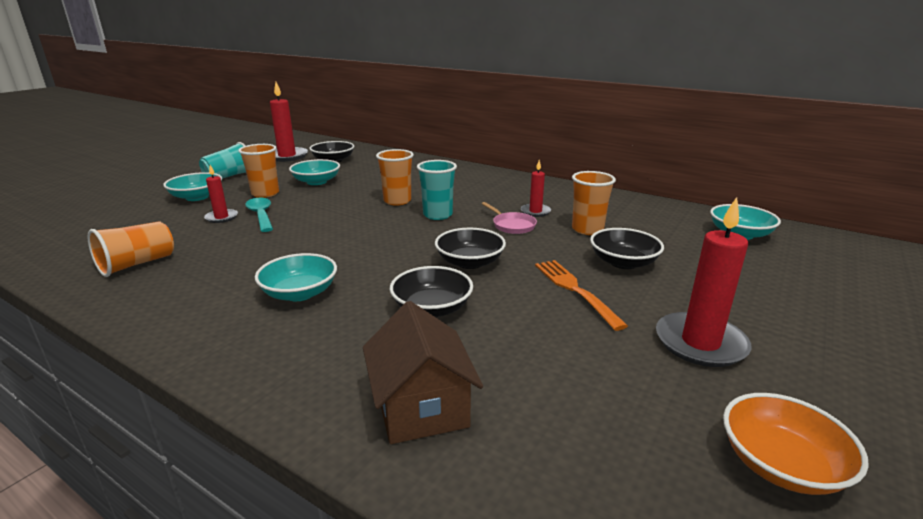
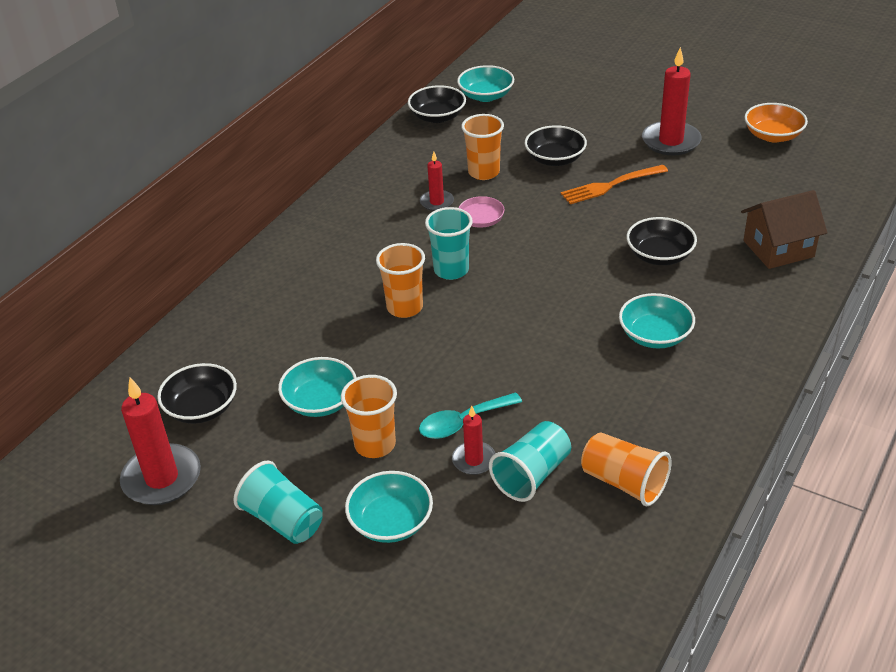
camera: 90 degrees left, 15 degrees up
(186, 233) = (532, 475): none -> turquoise cup
(470, 262) = (571, 240): black bowl -> black bowl (437, 117)

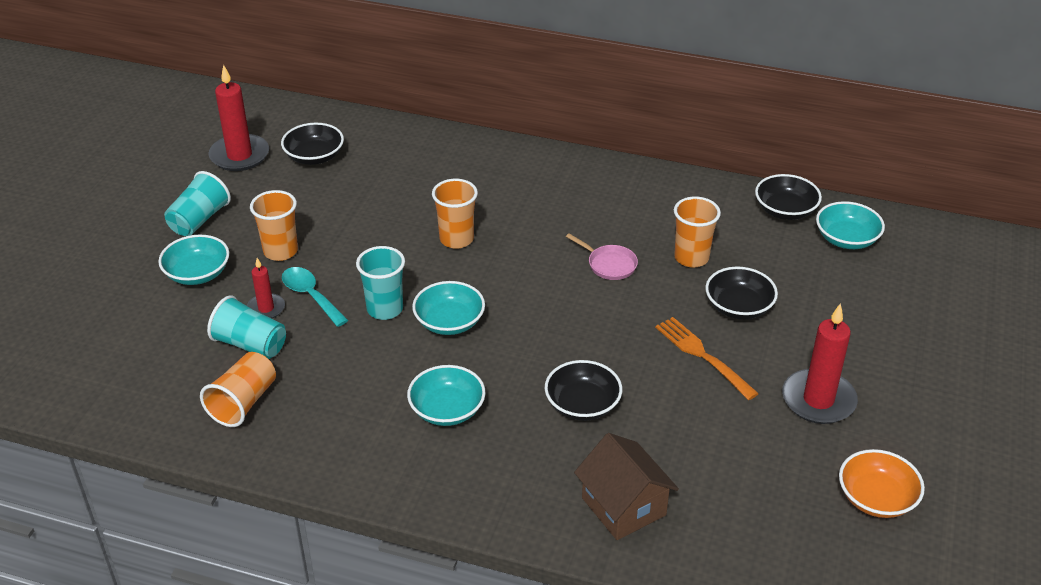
camera: 75 degrees right, 0 degrees up
(320, 401) = (328, 213): turquoise bowl -> turquoise bowl (449, 322)
(437, 202) = (626, 233): red candle -> none
(451, 270) = (518, 259): turquoise cup -> turquoise cup (385, 309)

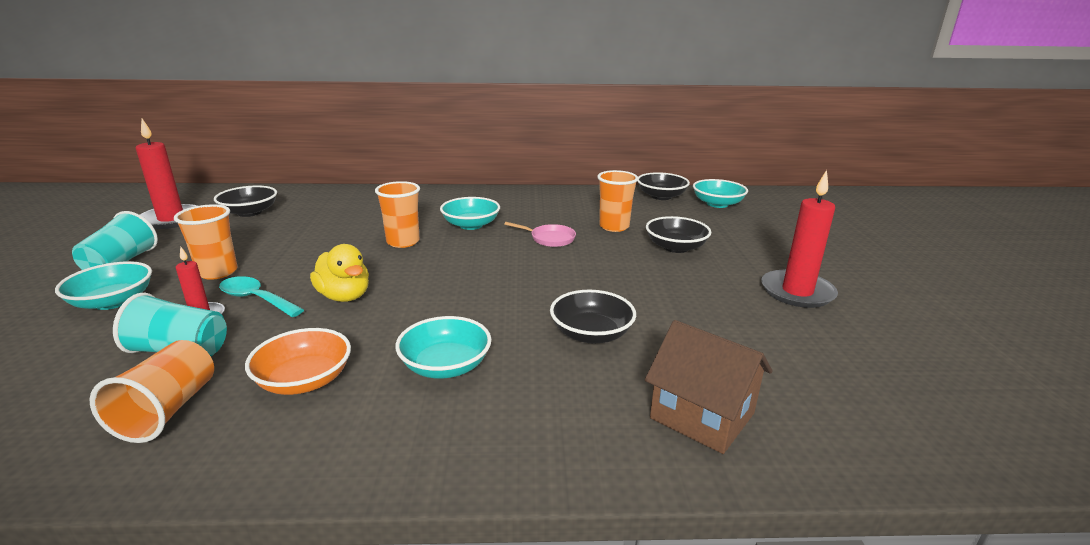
camera: 20 degrees left, 15 degrees down
(385, 309) = (344, 296): turquoise cup -> yellow duck
(449, 322) = (418, 295): turquoise bowl -> turquoise bowl (471, 225)
(702, 355) = (673, 280): orange fork -> none
(876, 498) = (926, 351): orange bowl -> orange bowl (304, 380)

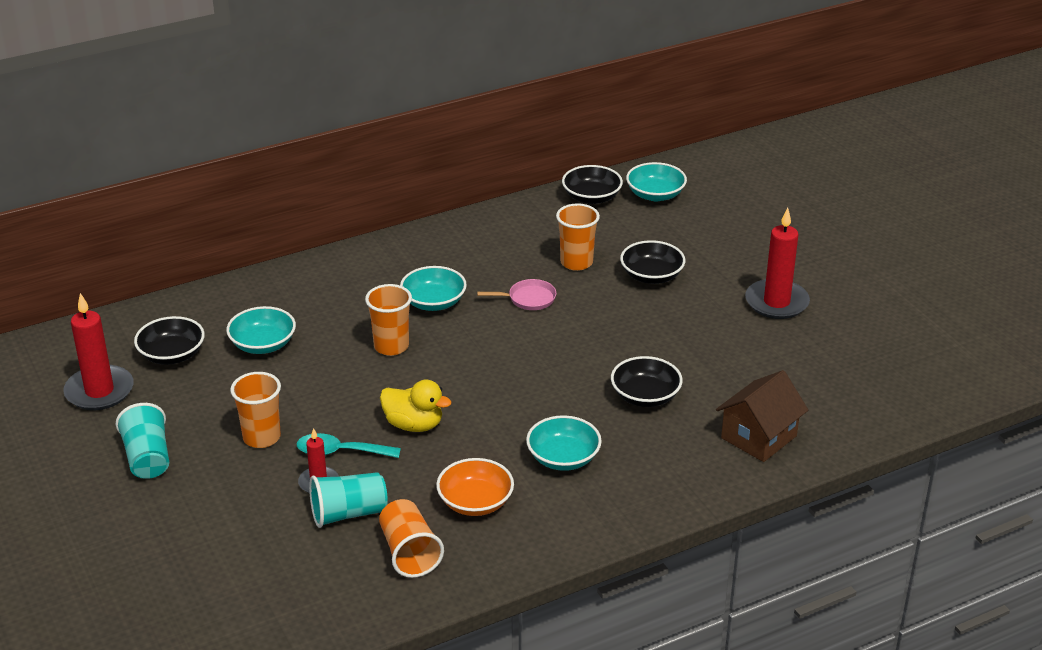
camera: 25 degrees left, 10 degrees up
(113, 301) = (216, 495): turquoise bowl -> turquoise bowl (263, 344)
(702, 416) = (759, 437): brown house -> brown house turned 60 degrees counterclockwise

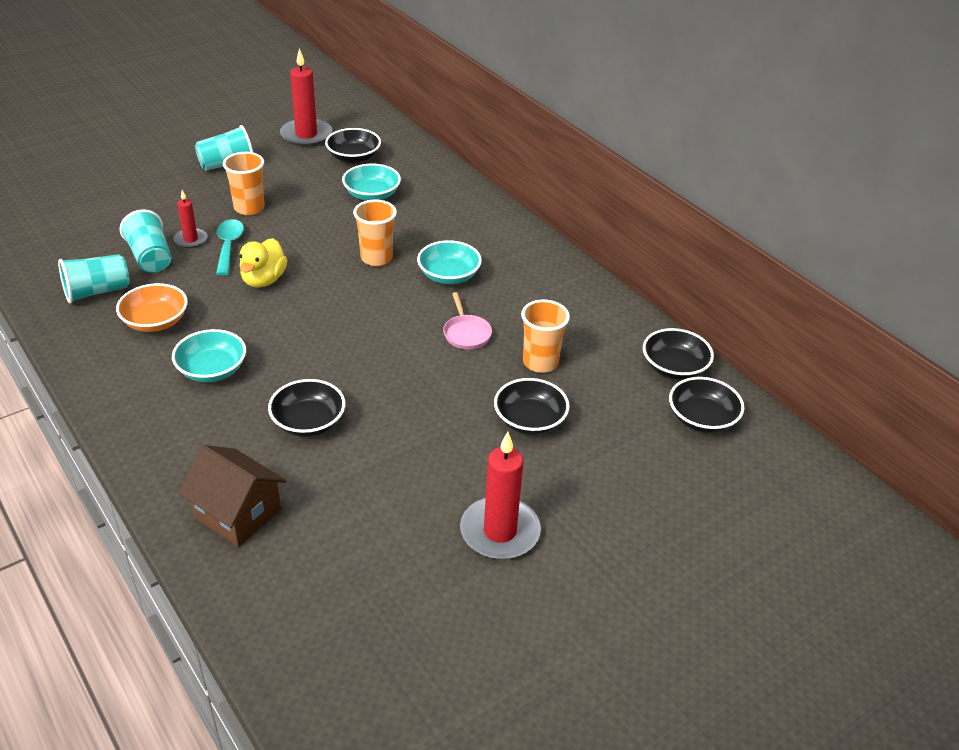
camera: 80 degrees right, 5 degrees up
(409, 553) = (97, 292): orange cup -> turquoise cup
(655, 195) = (702, 419): turquoise bowl -> black bowl

